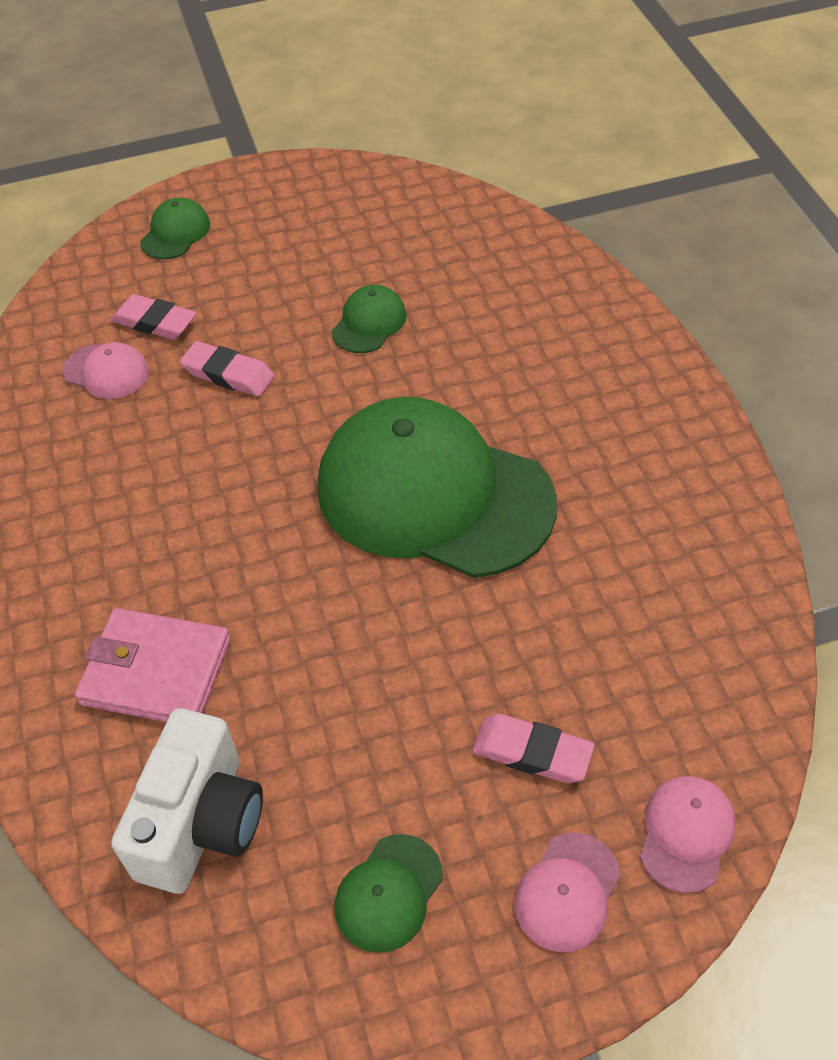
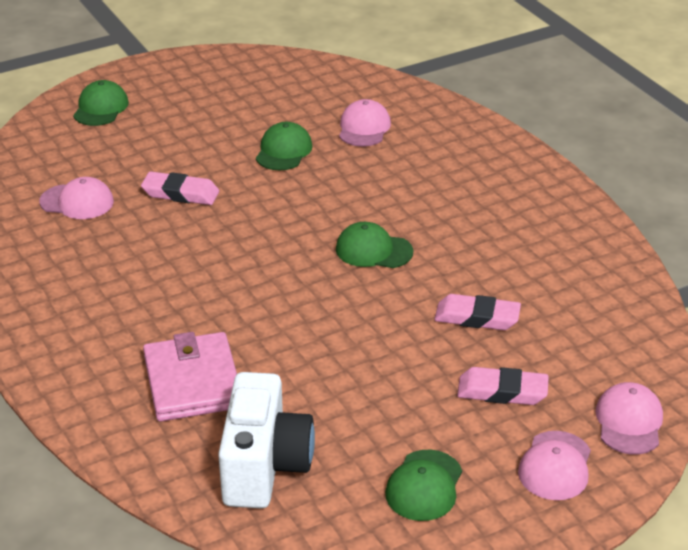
camera: 15 degrees left, 15 degrees down
(155, 322) = (106, 167): pink eraser -> pink eraser (477, 317)
(156, 671) = (193, 382): pink wallet -> pink wallet turned 75 degrees clockwise
(434, 495) = (373, 250): green cap -> green cap, size x0.40
(477, 298) = (364, 128): none -> pink cap

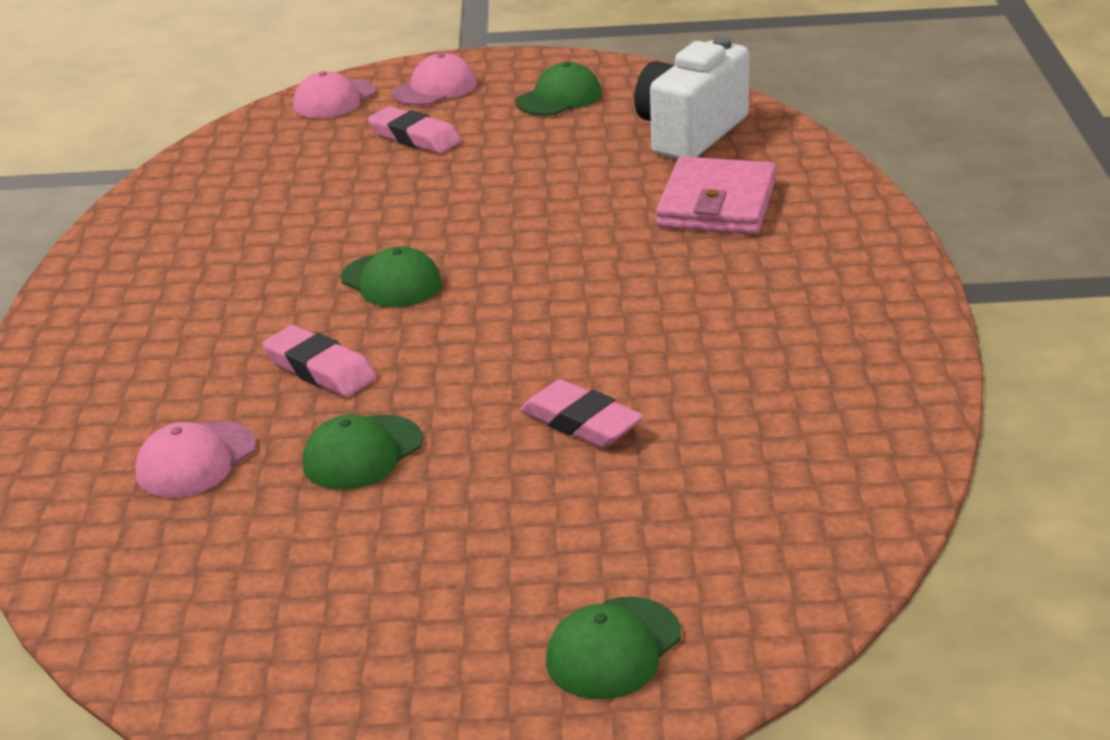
camera: 150 degrees left, 5 degrees down
(77, 202) = (753, 451): pink cap -> none
(477, 317) = (360, 194): pink eraser -> pink eraser (320, 369)

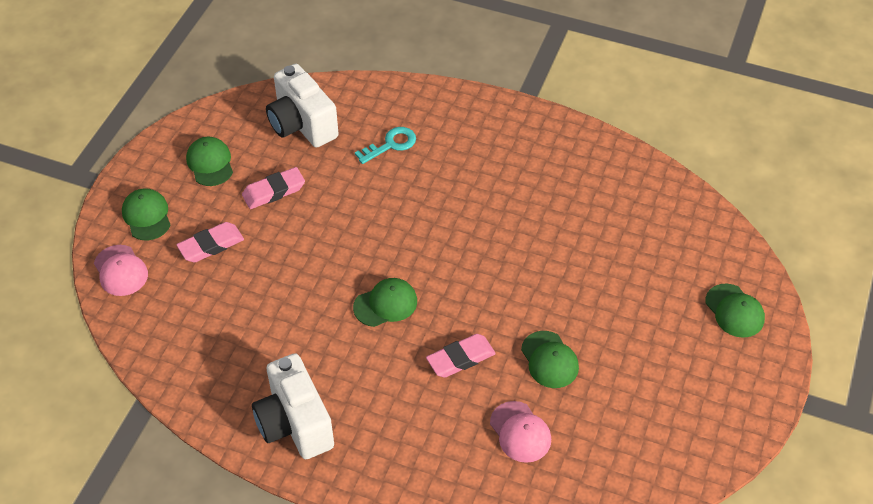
camera: 70 degrees left, 20 degrees up
(138, 272) = (295, 423): none -> white camera
(435, 88) = (146, 216): pink cap -> green cap
(581, 422) = (567, 268): pink eraser -> pink eraser (274, 191)
(717, 204) = (391, 144): pink wallet -> turquoise key

